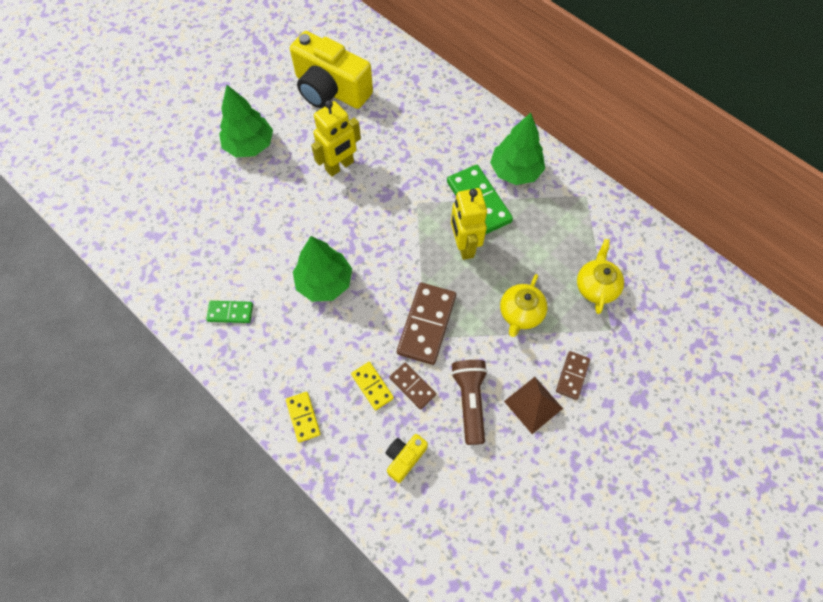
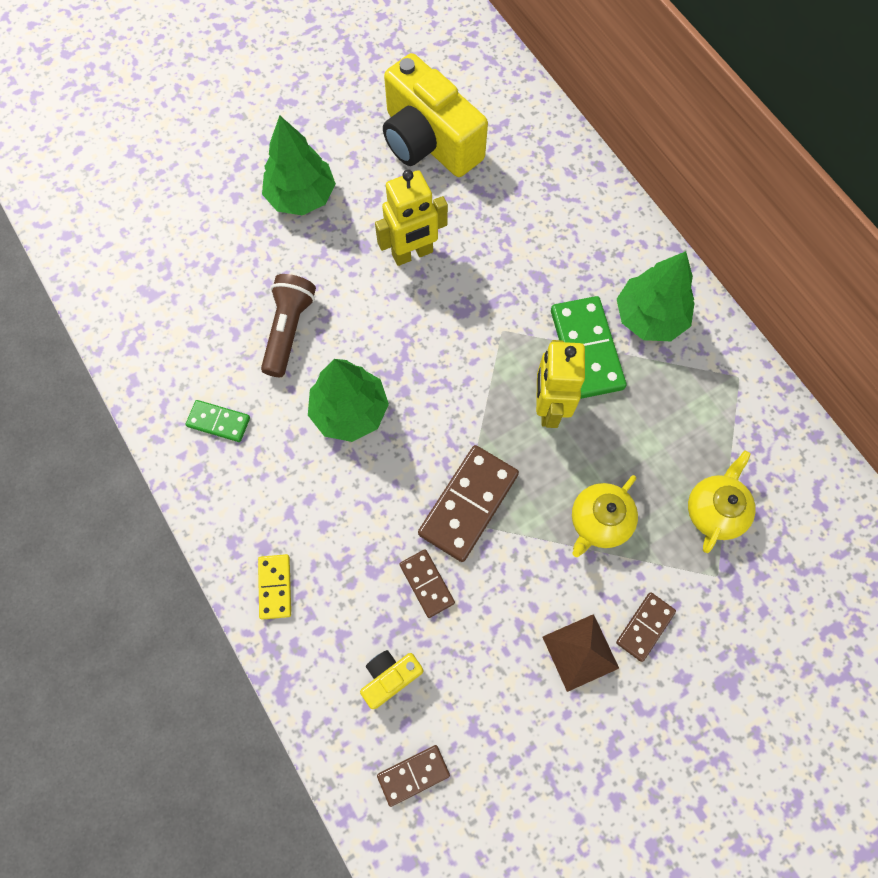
camera: 15 degrees right, 5 degrees up
(372, 386) = (374, 569): yellow domino -> none
(440, 521) = (413, 774): none -> brown domino
(470, 401) = (496, 624): brown flashlight -> brown flashlight (288, 330)

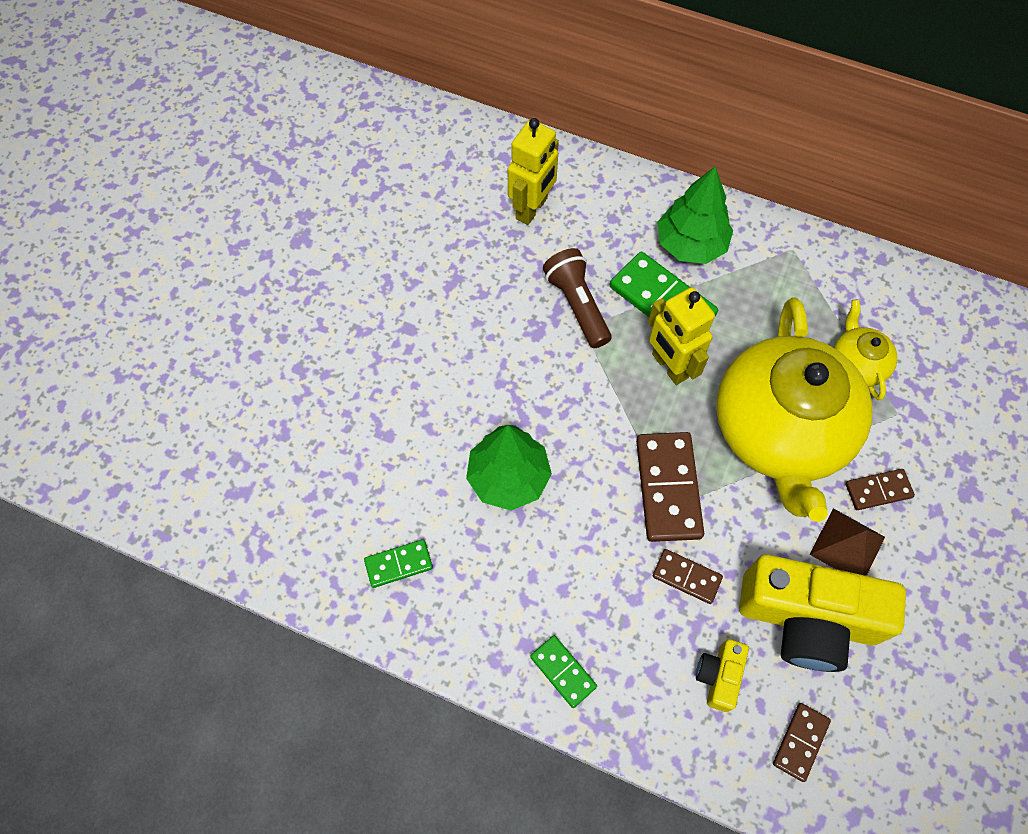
camera: 35 degrees left, 5 degrees down
(275, 587) = (563, 672): yellow domino -> green domino
(288, 330) = (399, 443): brown flashlight -> brown flashlight (577, 305)
(301, 196) = (318, 320): green tree -> none
(412, 254) = (457, 310): yellow robot -> yellow robot (532, 209)
(429, 141) = (396, 207): yellow camera -> yellow camera (807, 619)
(599, 521) = (779, 432): yellow teapot -> yellow teapot, size x2.29
(645, 627) = (878, 490): brown domino -> brown domino turned 75 degrees clockwise

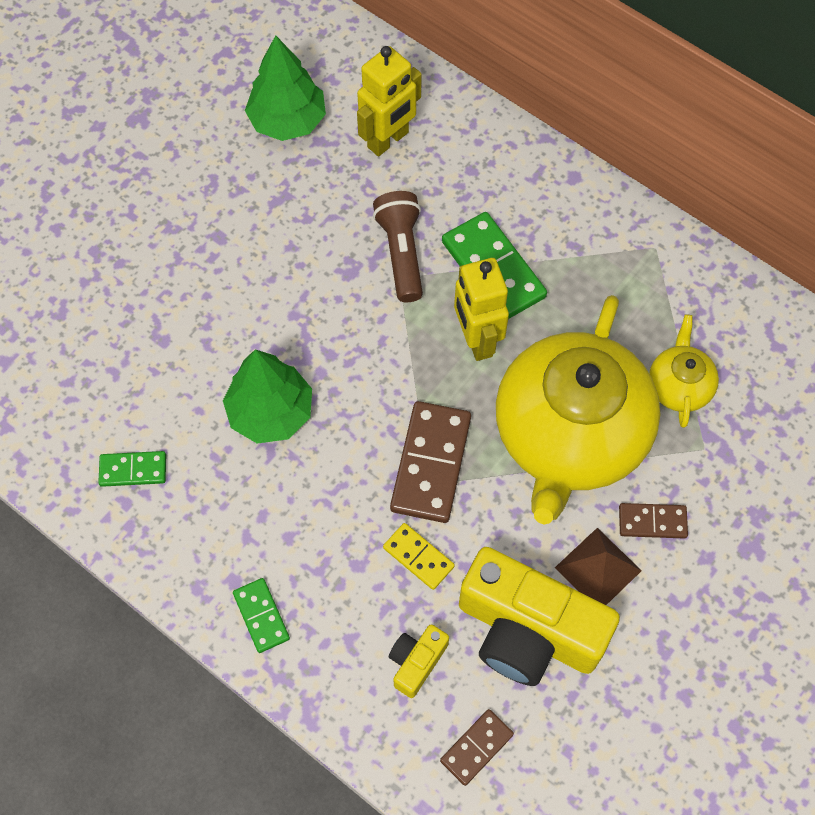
camera: 15 degrees right, 0 degrees up
(686, 577) = (418, 557): brown domino -> yellow domino
(690, 244) = (545, 216): green tree -> green tree (288, 120)

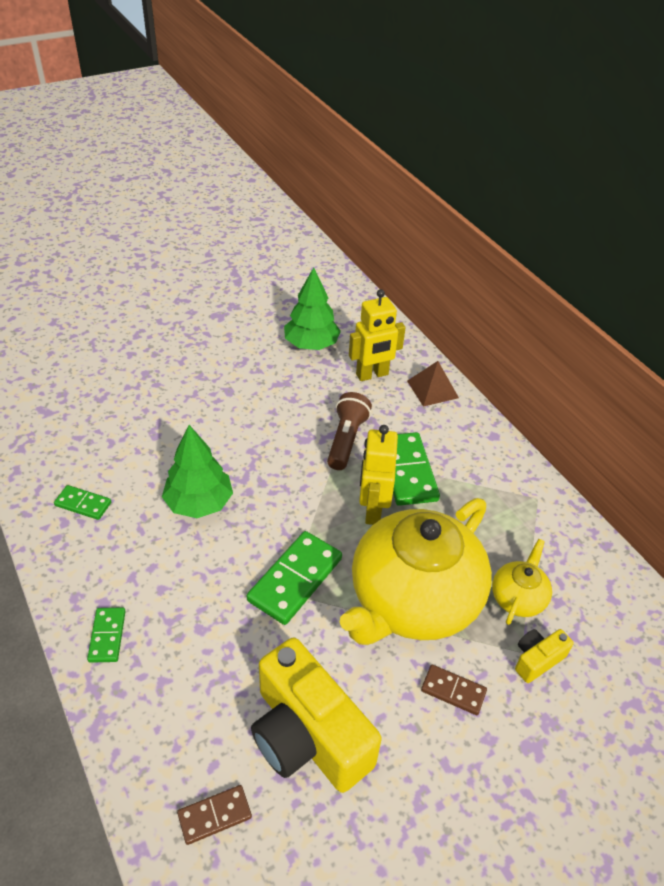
camera: 20 degrees right, 20 degrees down
(416, 662) = (204, 721): yellow camera -> yellow camera (537, 659)
(418, 557) = (250, 642): yellow domino -> none
(431, 464) = (295, 579): brown domino -> green domino
(598, 569) = (390, 709): brown pyramid -> brown pyramid (432, 389)

